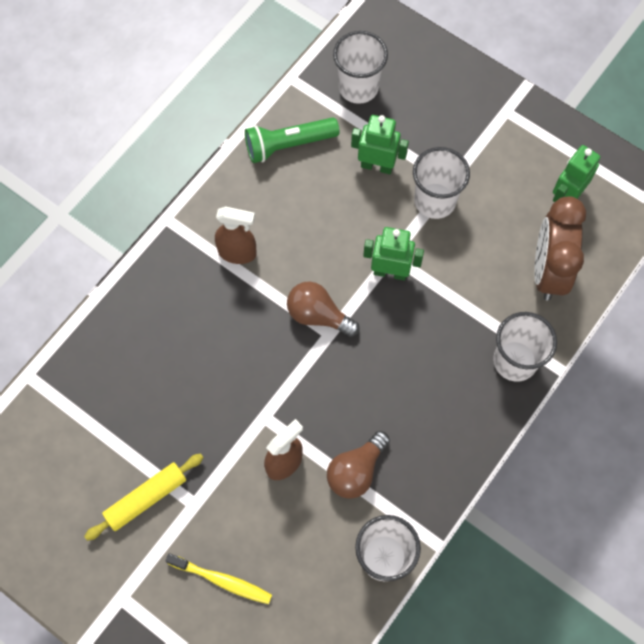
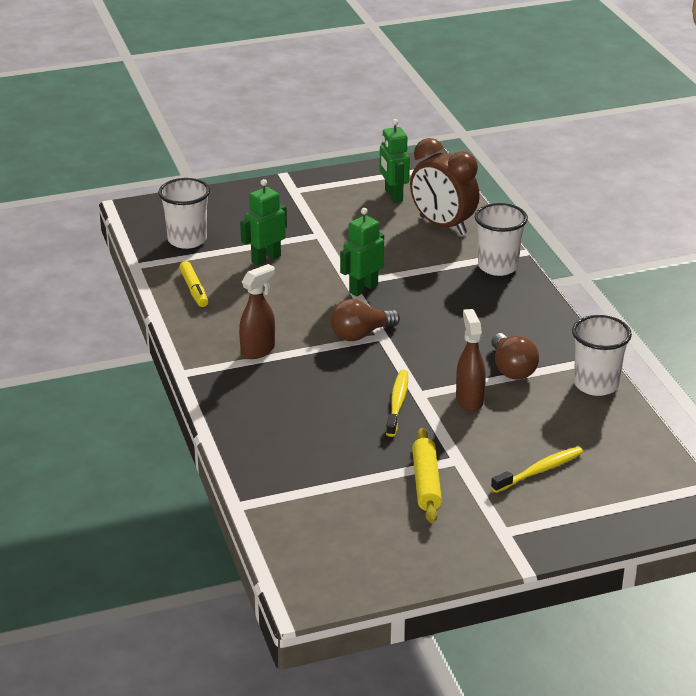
camera: 55 degrees left, 35 degrees down
(240, 408) = (397, 403): none -> yellow toothbrush
(288, 145) = (194, 289): green flashlight -> yellow marker
(435, 201) = (328, 247): white cup -> none

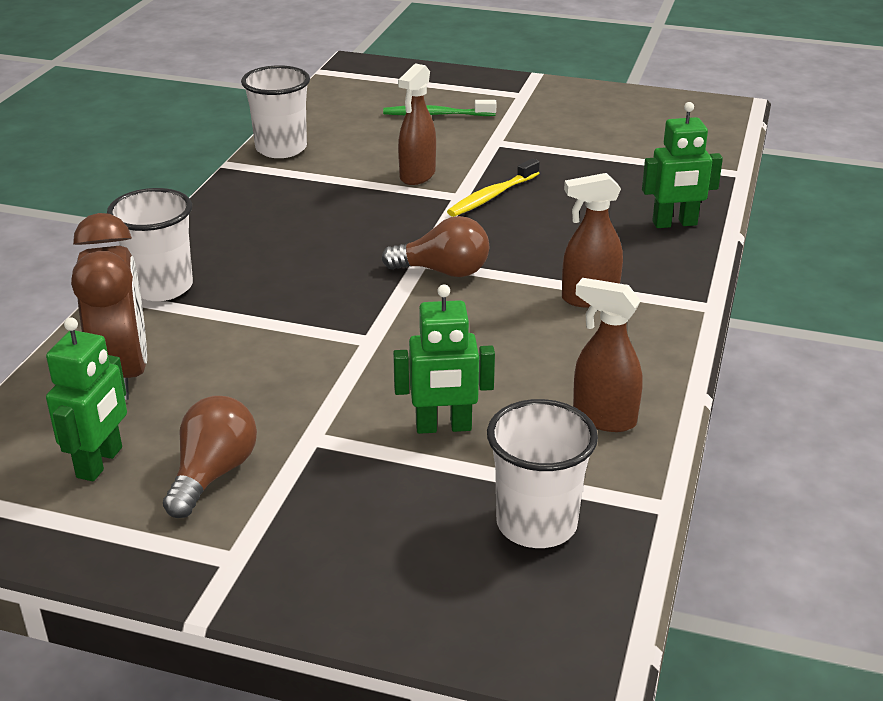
camera: 145 degrees left, 0 degrees up
(194, 289) = (603, 418): yellow marker -> brown spray bottle
(363, 288) = (365, 325): green robot -> green robot (674, 224)
(426, 483) = (545, 136): yellow rolling pin -> none
(512, 369) = (335, 185): brown light bulb -> brown light bulb (213, 474)
(540, 471) = (436, 115): yellow toothbrush -> green toothbrush

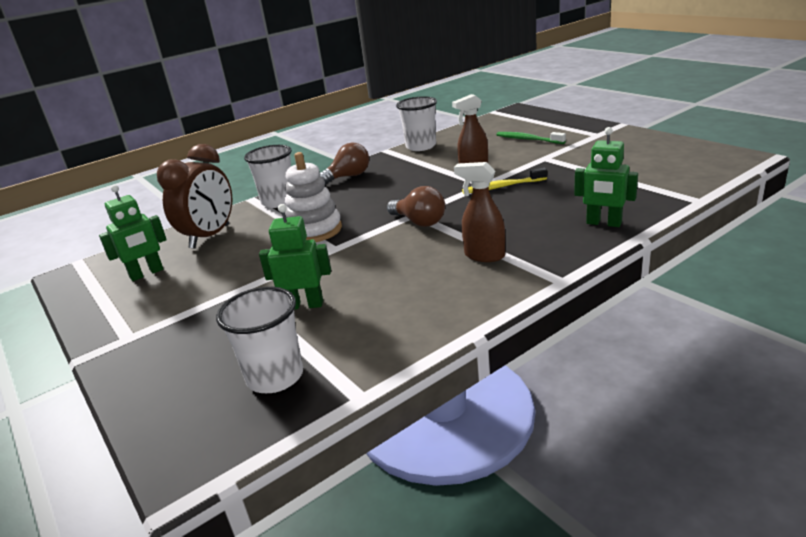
camera: 40 degrees right, 5 degrees down
(213, 474) = (177, 293): brown light bulb -> brown light bulb (348, 177)
(299, 320) = (314, 230): none -> white stacking toy
(443, 427) = (304, 305): green robot -> green robot turned 150 degrees clockwise
(603, 418) = (396, 329): brown spray bottle -> none

